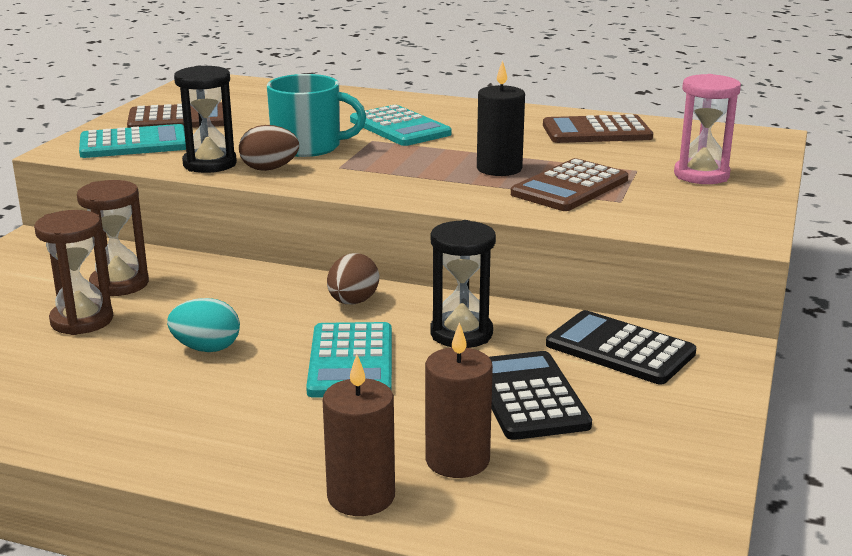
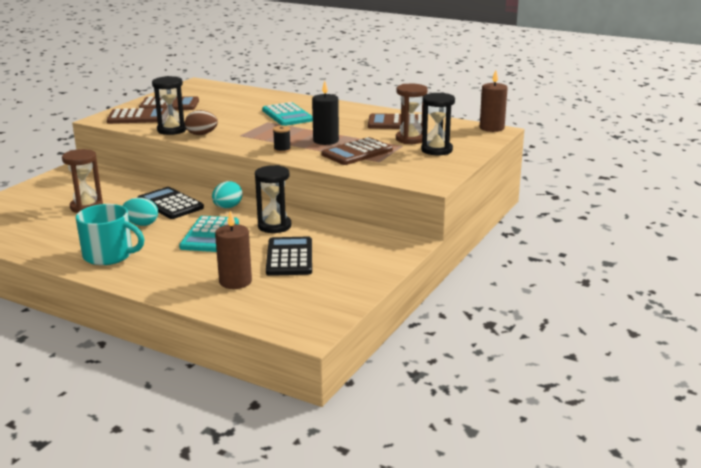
camera: 10 degrees right, 0 degrees up
(119, 284) = (113, 191): brown hourglass -> brown hourglass (410, 139)
(134, 144) = (138, 117): turquoise calculator -> brown calculator
(309, 146) = (230, 123): turquoise mug -> turquoise mug (109, 255)
(353, 302) = (227, 207): brown egg -> turquoise egg
(361, 496) = (180, 292): brown candle -> brown candle (491, 128)
(434, 189) = (282, 150): none -> black spool
(620, 349) = (353, 239): black calculator -> black calculator (170, 204)
(701, 175) = (436, 150): pink hourglass -> black hourglass

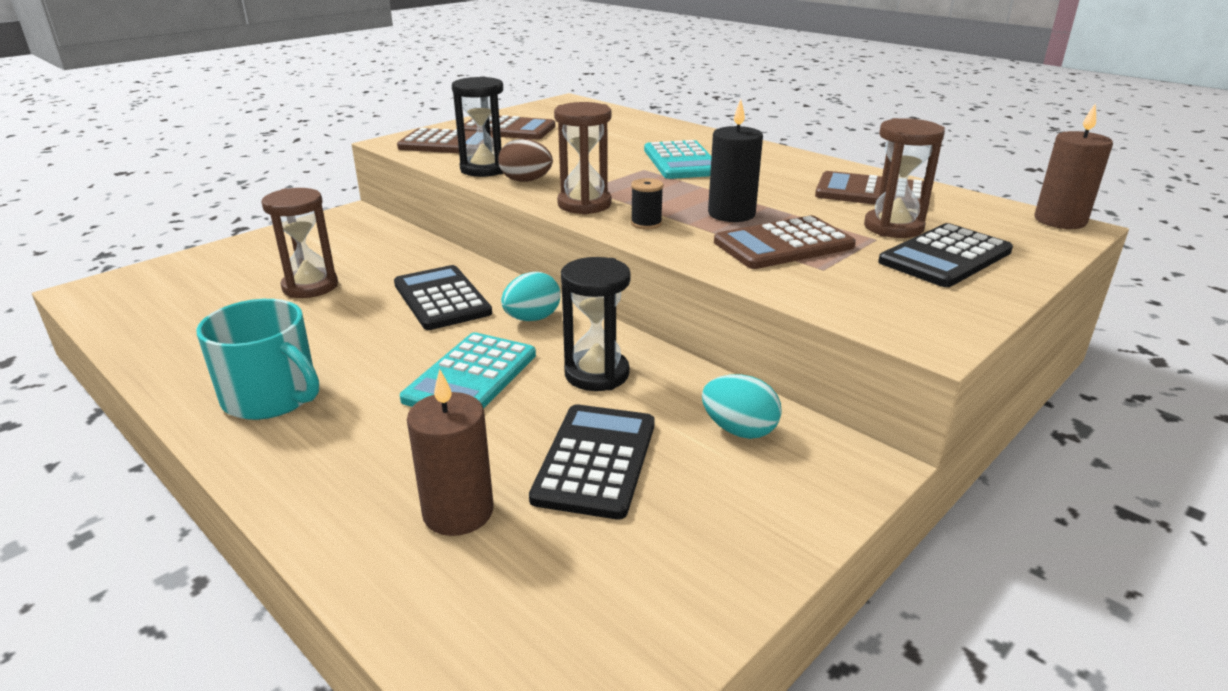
camera: 15 degrees right, 5 degrees up
(141, 224) = (371, 334): turquoise egg -> turquoise egg (739, 430)
(243, 143) = (584, 204): none -> brown hourglass
(436, 150) = (945, 257): black hourglass -> black calculator

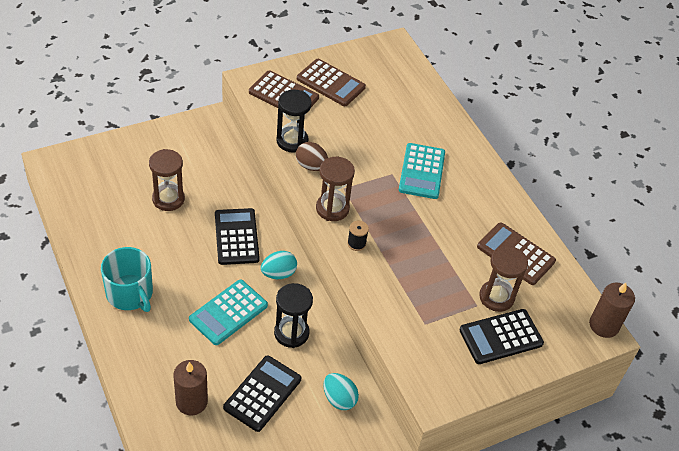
camera: 15 degrees right, 20 degrees up
(731, 214) = (412, 249): black candle -> none
(783, 244) = (420, 293): brown calculator -> none

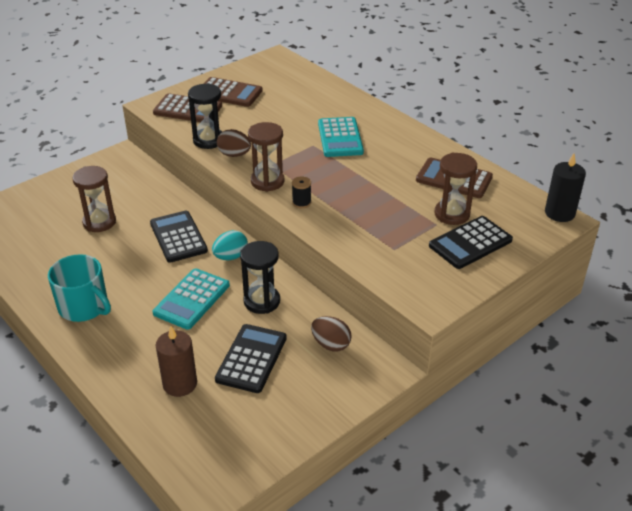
camera: 10 degrees left, 10 degrees down
(339, 399) = (331, 344): turquoise egg -> brown egg
(604, 325) = (559, 213): brown candle -> black candle

